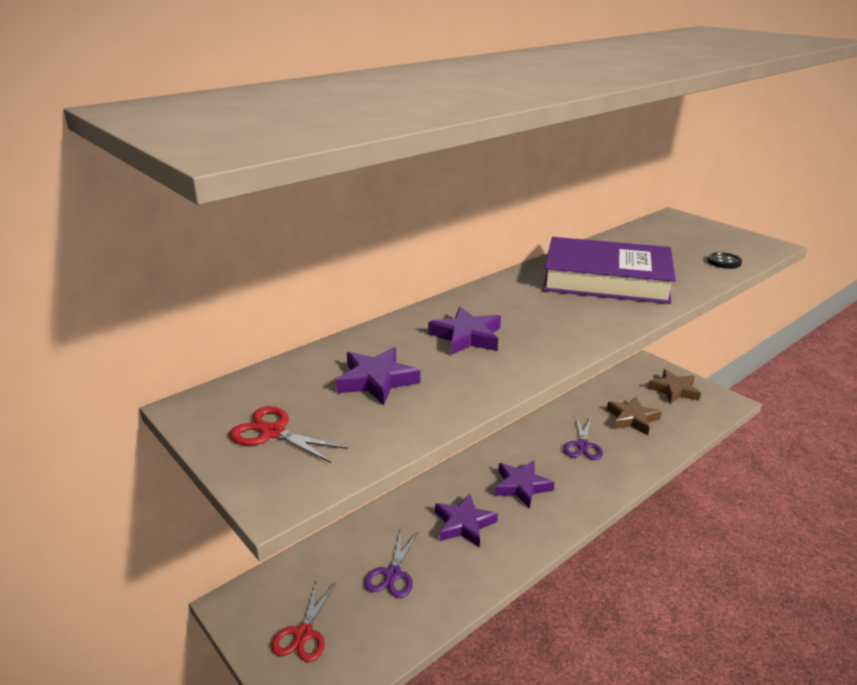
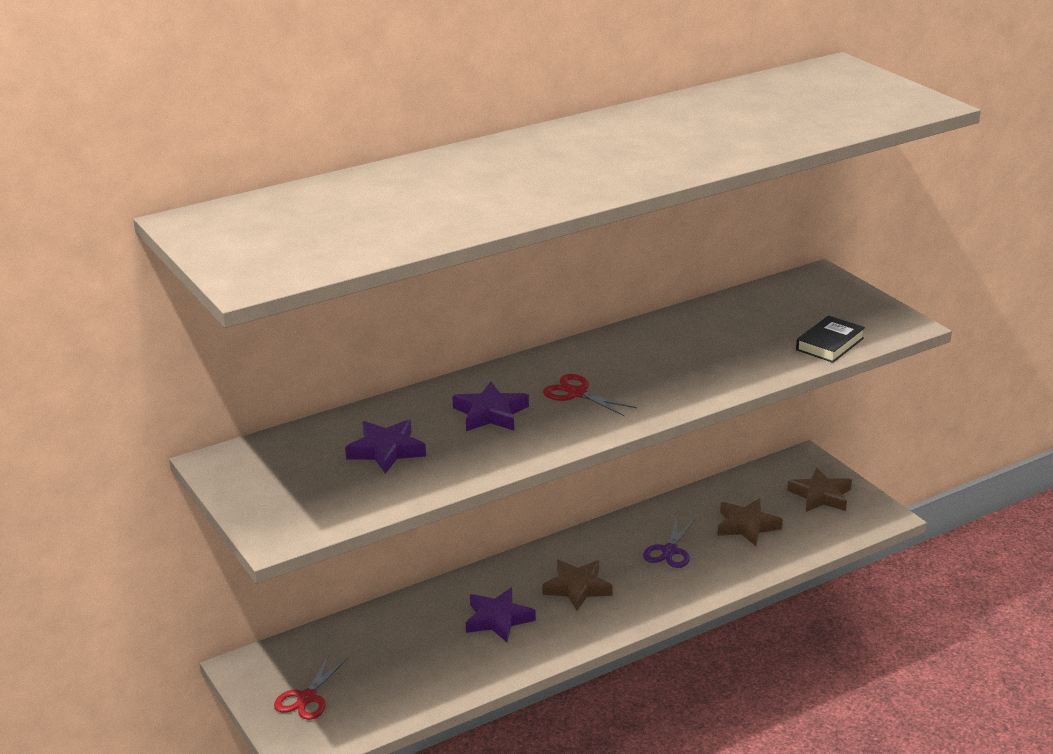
camera: 10 degrees right, 0 degrees up
(273, 432) = (282, 489): red scissors -> red scissors (576, 393)
(392, 574) = (407, 657): purple scissors -> none
(521, 486) = (577, 588): purple star -> brown star
(606, 280) = (675, 358): purple book -> none
(724, 262) = (830, 344): black button -> black book

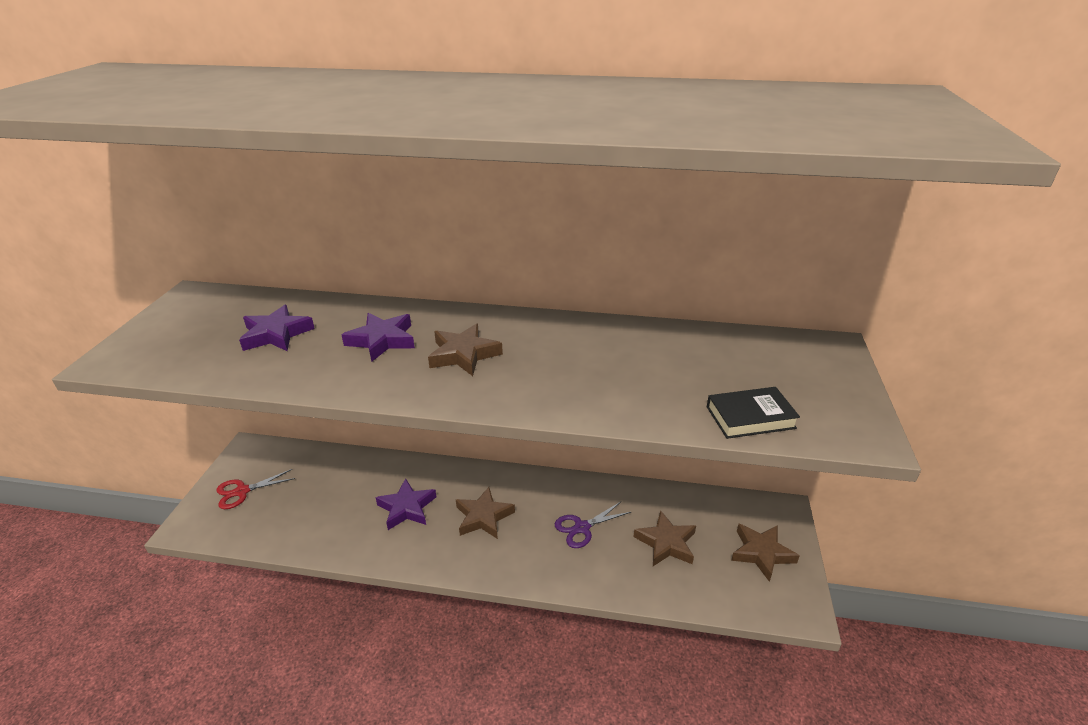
camera: 40 degrees right, 5 degrees up
(576, 393) = (464, 354): red scissors -> brown star

